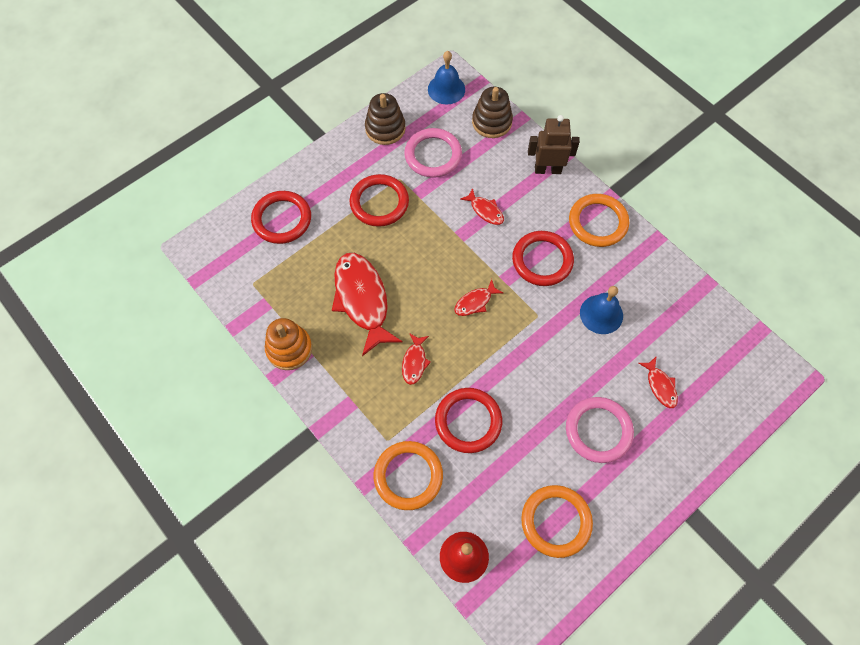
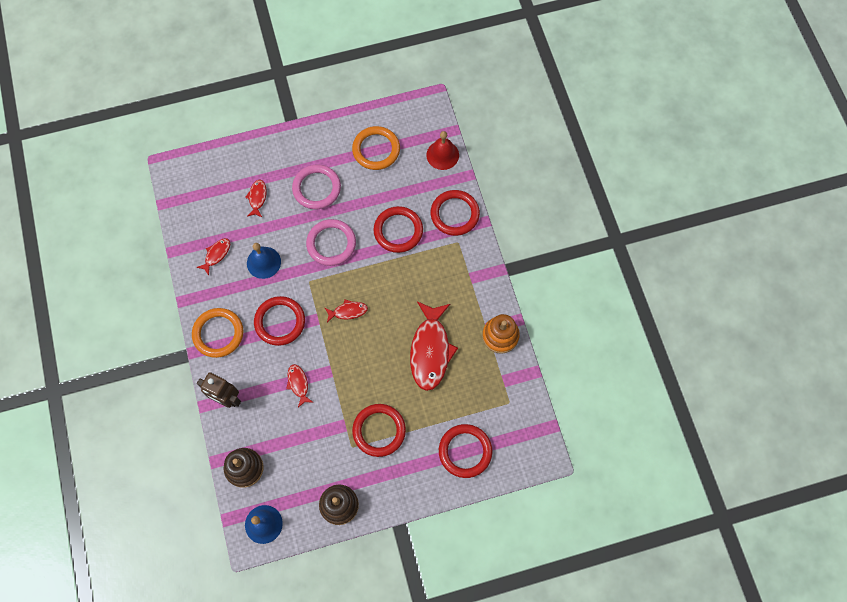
camera: 155 degrees left, 5 degrees up
(408, 476) = (454, 214): orange ring -> red ring
(414, 362) = (414, 286): red fish -> red fish (216, 255)
(433, 155) = (312, 457): pink ring -> pink ring (331, 244)

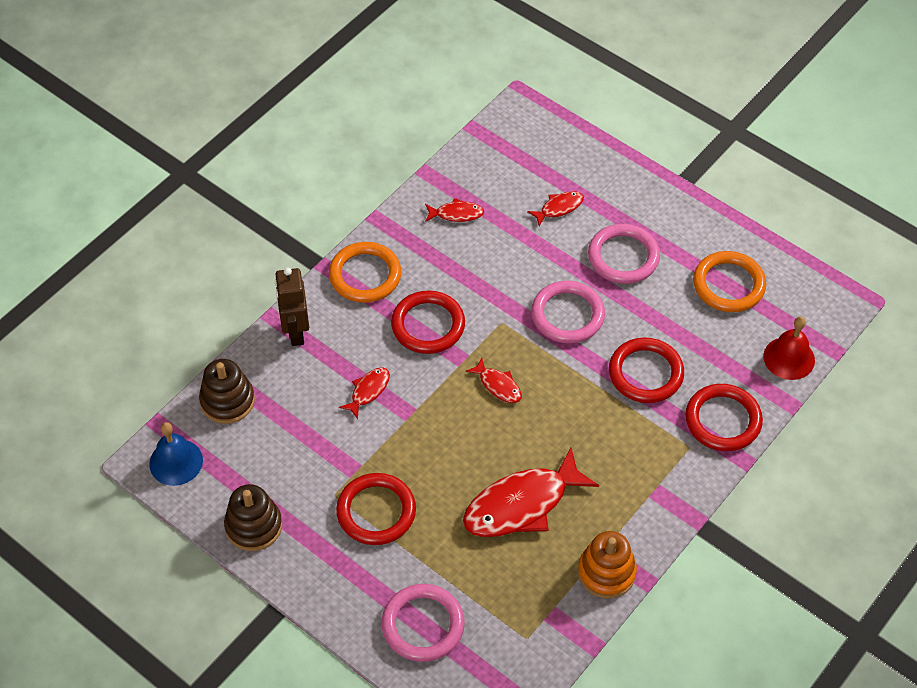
camera: 55 degrees right, 15 degrees down
(263, 262) = (486, 264): blue bell -> none
(465, 451) = (423, 625): red ring -> pink ring

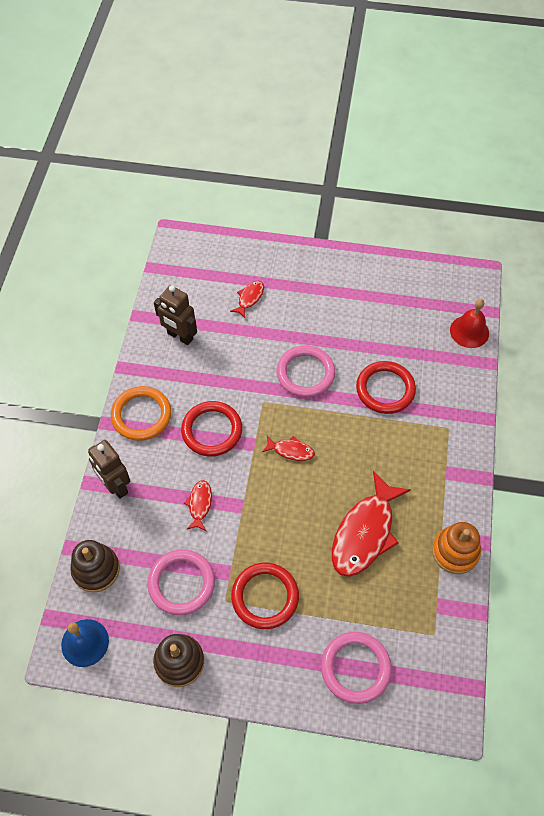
camera: 30 degrees left, 5 degrees up
(456, 214) = (180, 336): red fish -> brown robot
(623, 257) = (316, 313): pink ring -> pink ring (181, 583)
(723, 420) = (457, 397): red ring -> none
(728, 285) = (397, 299): orange ring -> none

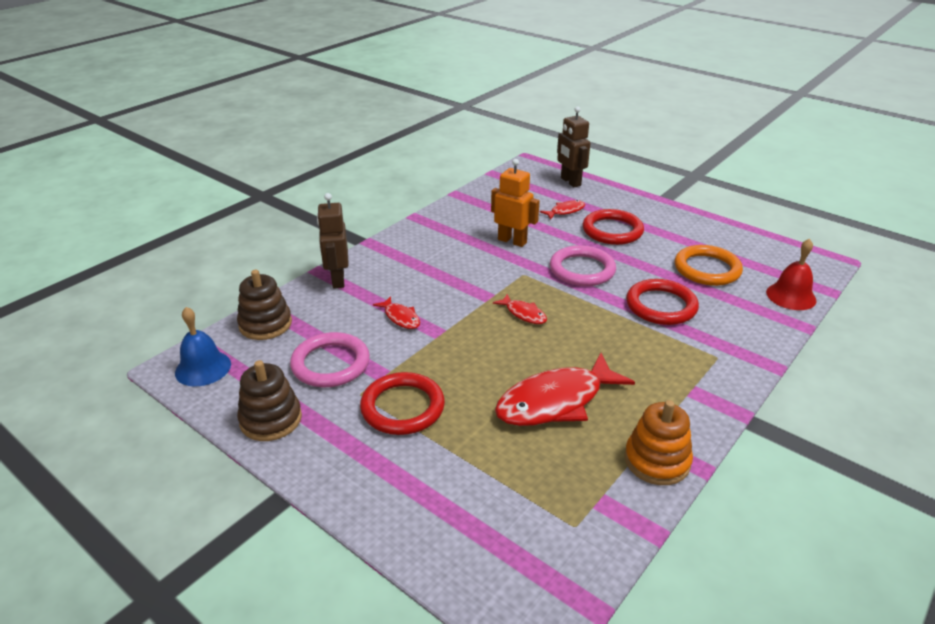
camera: 30 degrees right, 25 degrees down
(141, 415) = (403, 247): orange ring -> orange ring (707, 269)
(180, 336) = (481, 214): brown robot -> brown robot (570, 182)
(199, 504) = (400, 317): red fish -> red fish turned 105 degrees clockwise
(212, 430) = (457, 276): red ring -> red ring (612, 230)
(229, 362) = (512, 241): none -> orange robot
(355, 668) = (451, 512): pink ring -> none

